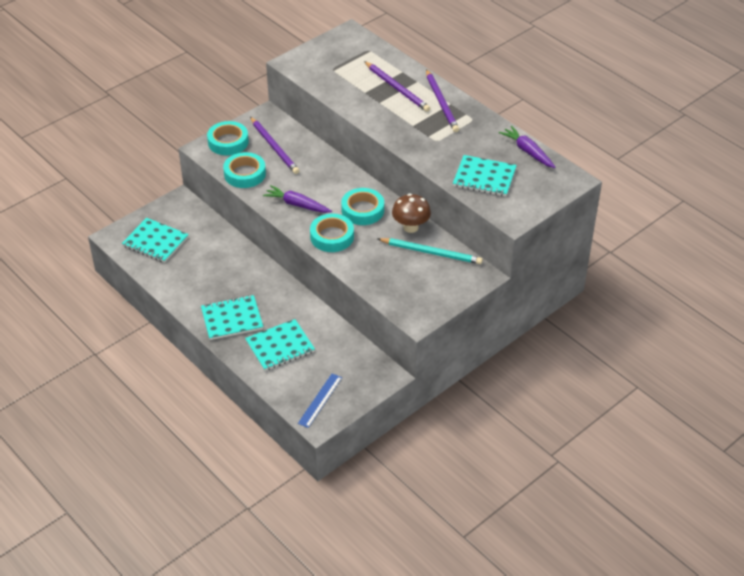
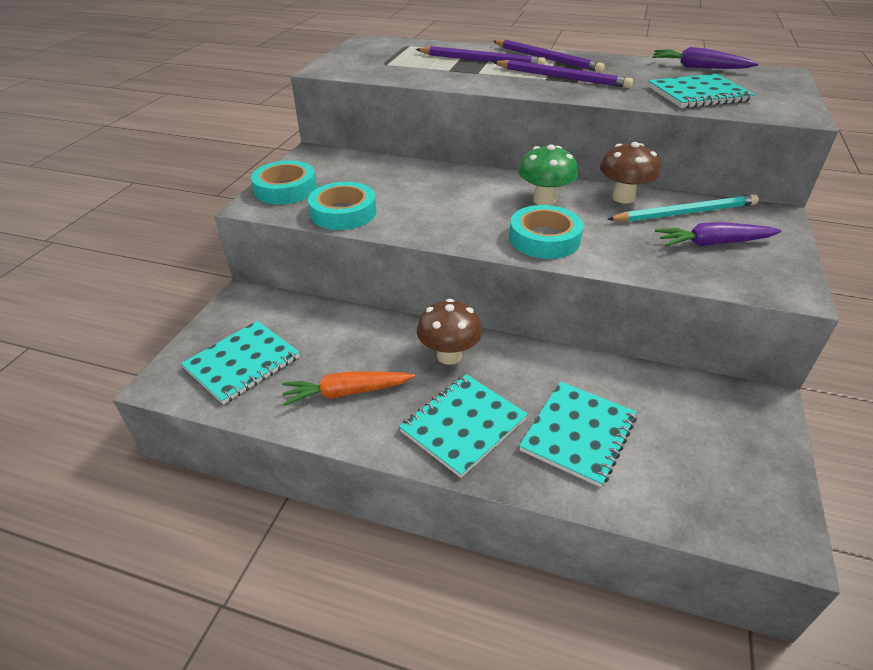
camera: 30 degrees left, 5 degrees down
(155, 242) = (242, 363): turquoise notebook -> turquoise notebook turned 45 degrees counterclockwise
(192, 279) = (347, 392): none -> orange carrot
(257, 282) = (449, 356): none -> brown mushroom
(274, 147) = (356, 177): purple pencil -> purple pencil (562, 77)
(297, 205) = (454, 221): purple carrot -> purple carrot (713, 243)
(320, 400) = (735, 493): blue ruler -> none
(362, 210) = (544, 200): turquoise tape -> green mushroom

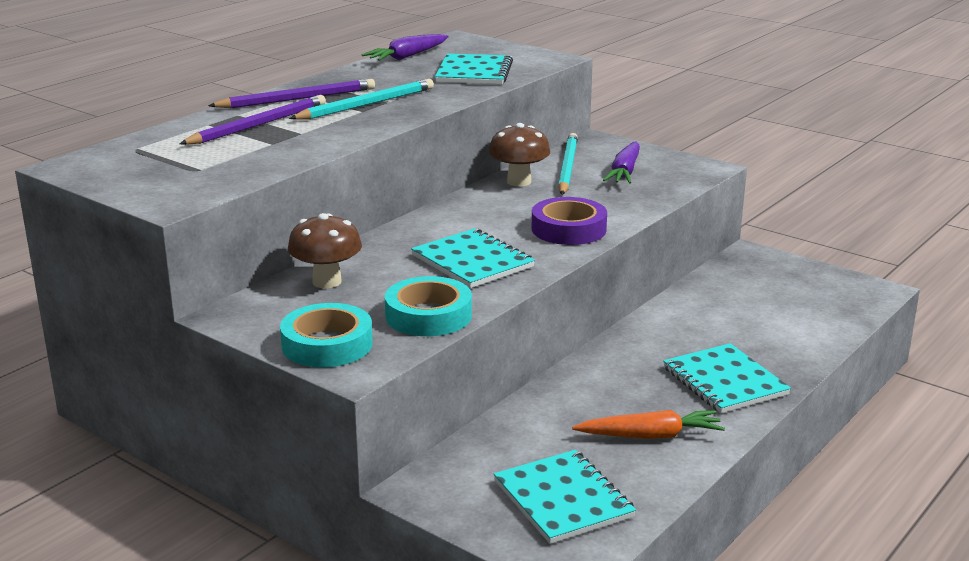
camera: 70 degrees left, 15 degrees down
(347, 392) = (650, 436): orange carrot -> orange carrot turned 105 degrees counterclockwise
(449, 356) = (621, 369): brown mushroom -> brown mushroom (327, 282)
(544, 200) = (494, 213): green mushroom -> none
(544, 239) = (568, 229): turquoise tape -> purple tape
(562, 77) = (366, 104): purple pencil -> turquoise pencil
(578, 434) = (755, 332): turquoise notebook -> turquoise notebook (472, 261)

